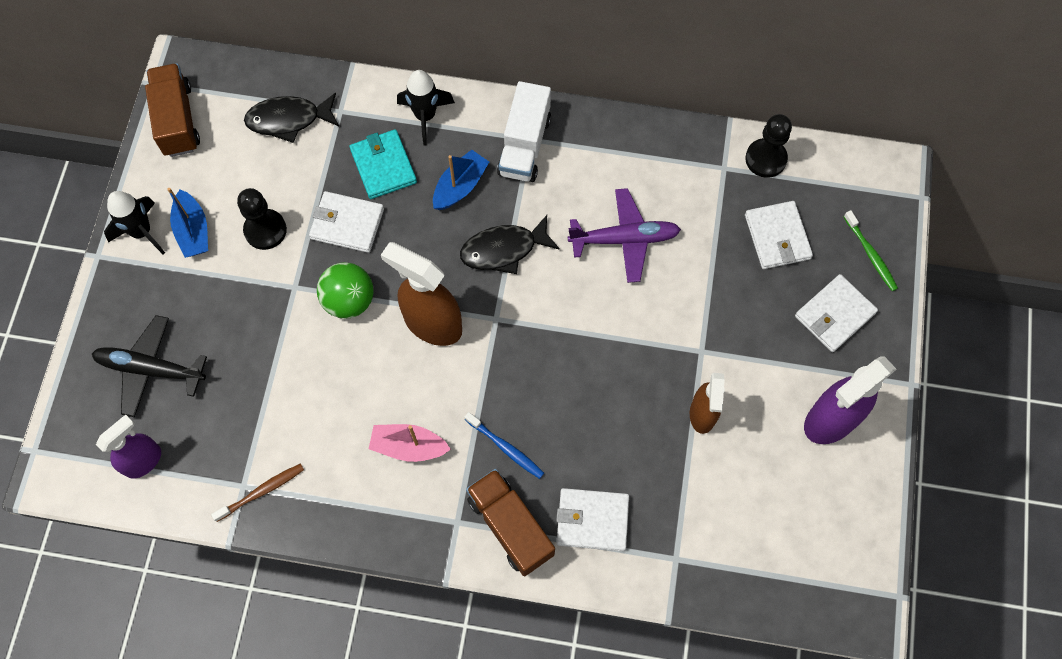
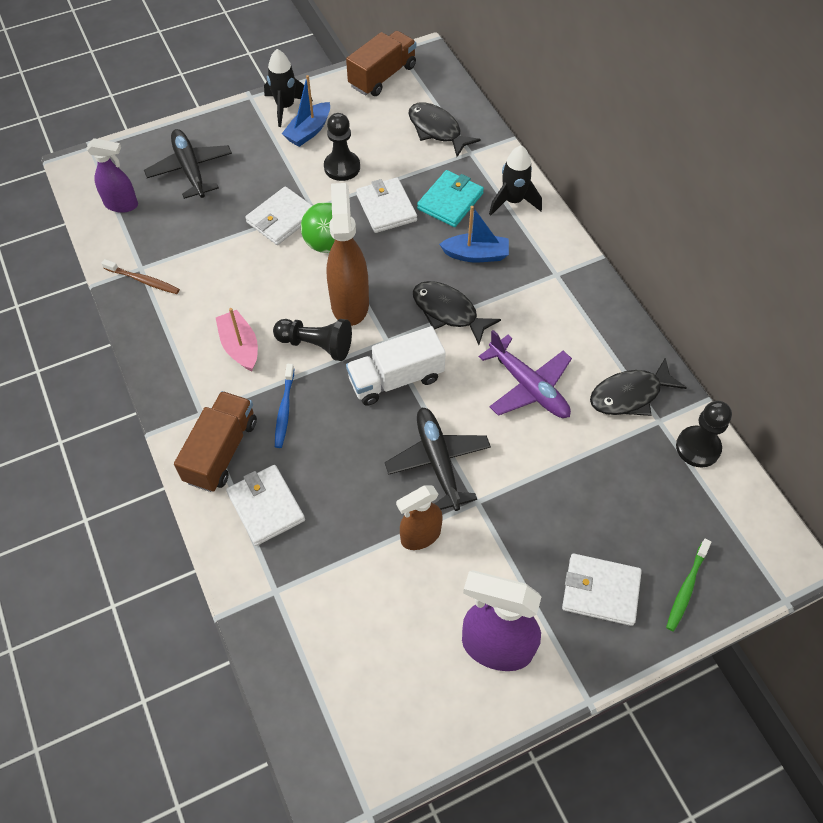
camera: 55 degrees right, 10 degrees down
(456, 380) = (316, 345): none -> black pawn
(524, 145) = (547, 274): white truck -> white truck (396, 379)
(645, 356) = (438, 462): none -> black plane
(686, 171) = (629, 395): none -> black fish
(777, 237) = (633, 499): white wallet -> white wallet (281, 218)

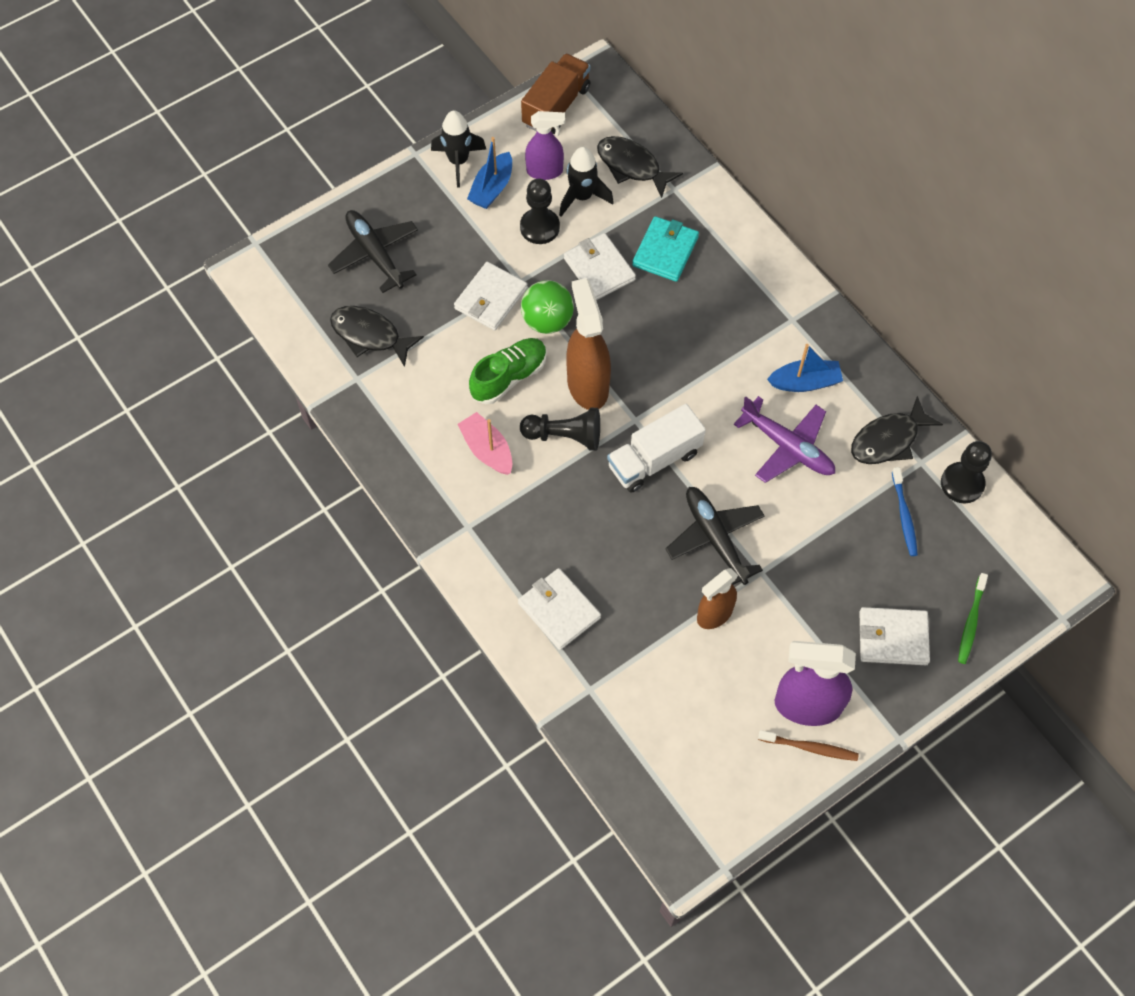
camera: 10 degrees left, 5 degrees up
(122, 205) = (313, 308): purple spray bottle -> purple spray bottle (545, 171)
(143, 280) = (364, 392): brown toothbrush -> brown toothbrush (809, 747)
(221, 451) = (499, 562): brown truck -> none
(279, 286) = (509, 377): none -> green shoe
(284, 409) = (551, 509): blue toothbrush -> blue toothbrush (904, 515)
(448, 312) = (690, 379): black fish -> black fish (370, 335)
(476, 255) = (705, 310): blue boat -> blue boat (805, 382)
(513, 201) = (731, 241): black rocket -> black rocket (582, 197)

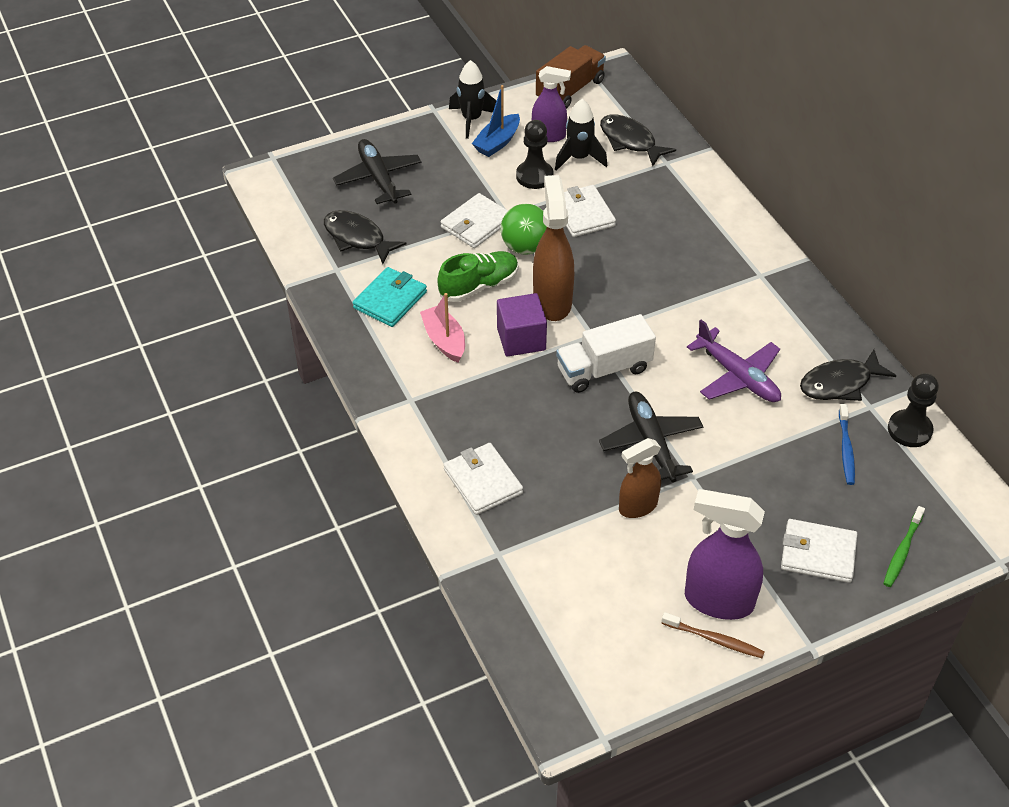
camera: 10 degrees right, 15 degrees down
(564, 436) = (521, 339): black pawn -> purple cube
(665, 251) = (648, 208): turquoise wallet -> turquoise wallet (390, 300)
(805, 382) = (764, 326): blue boat -> none

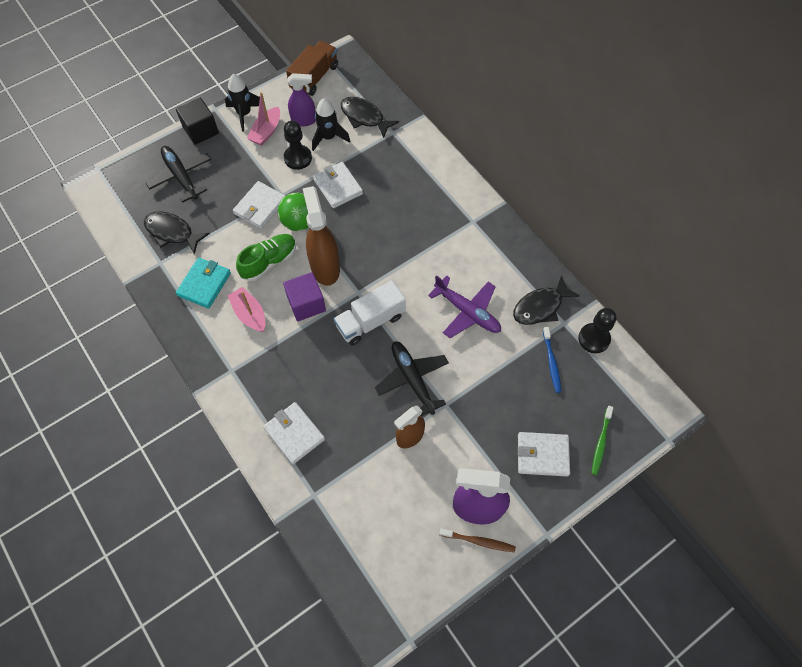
camera: 10 degrees left, 15 degrees up
(412, 131) = (201, 130): none -> black cube
(497, 142) = (266, 132): blue boat -> pink boat

